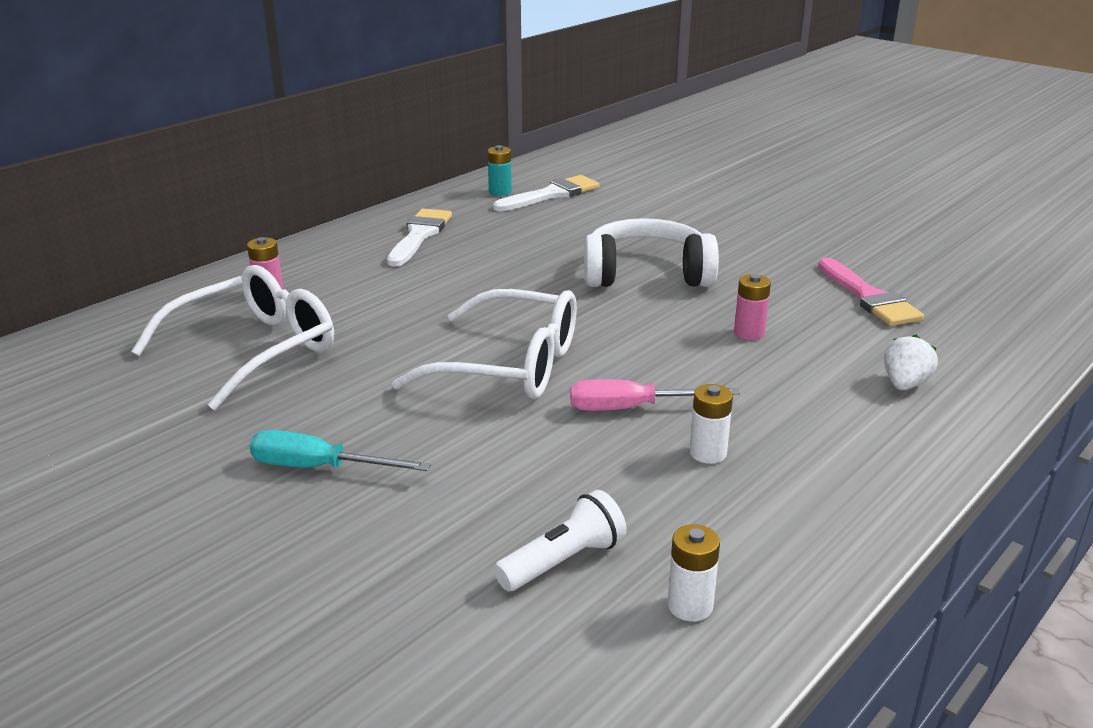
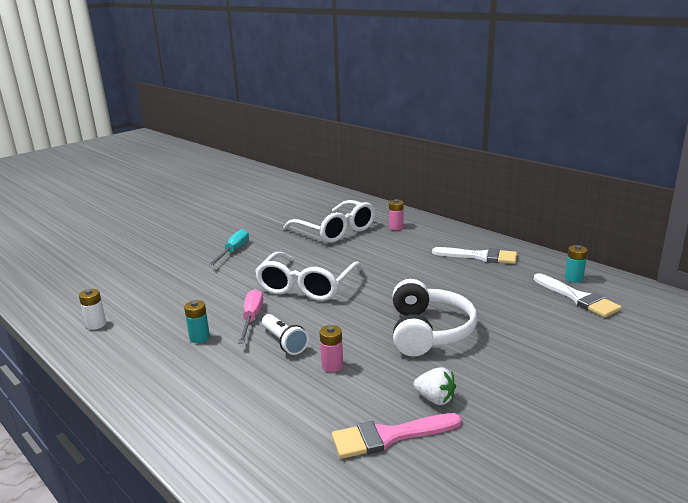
camera: 95 degrees right, 5 degrees down
(563, 561) = (143, 299): white flashlight -> white flashlight (284, 342)
(708, 453) = (199, 337): white battery -> turquoise battery
(904, 384) = (243, 425): white strawberry -> white strawberry (435, 399)

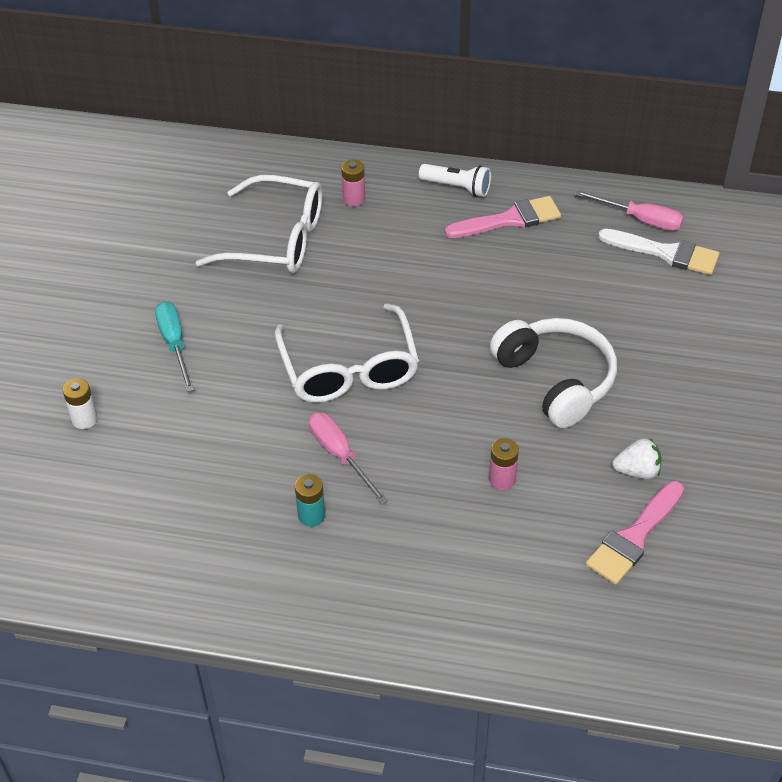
camera: 35 degrees left, 25 degrees up
(96, 324) = (151, 562): white battery -> white battery (84, 419)
(284, 342) = (417, 473): white flashlight -> white flashlight (457, 187)
(480, 256) = (509, 219): white brush -> pink brush
(573, 279) = (640, 219): turquoise battery -> pink screwdriver

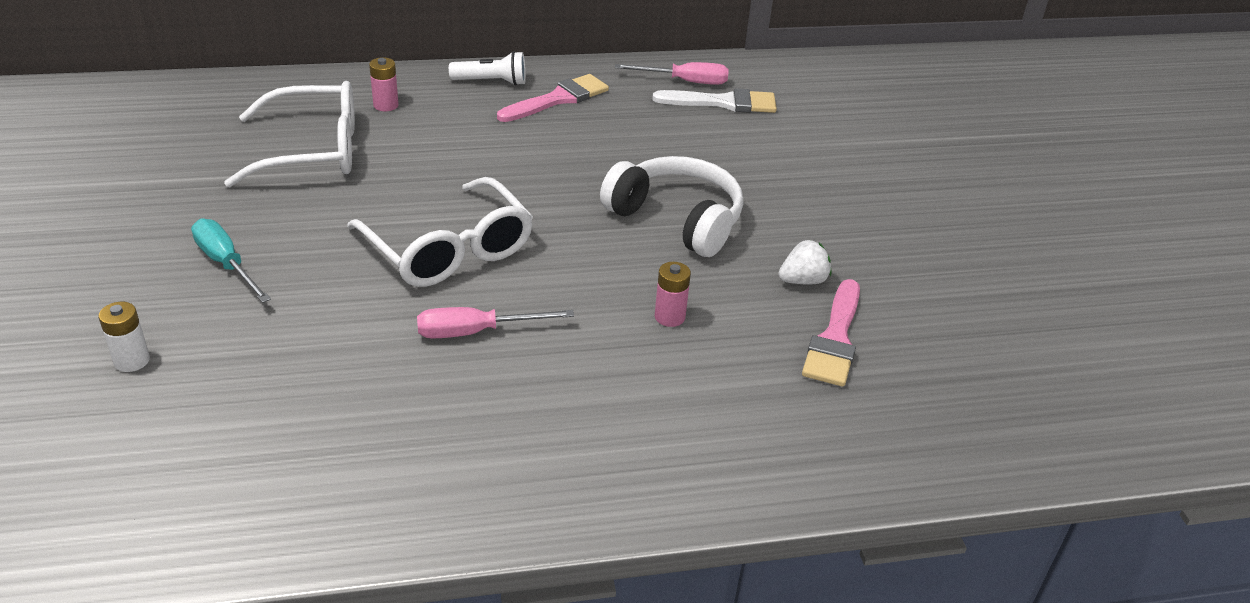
camera: 25 degrees left, 10 degrees down
(311, 515) = (469, 398): turquoise battery -> none
(340, 455) = (476, 332): pink screwdriver -> pink screwdriver turned 45 degrees counterclockwise

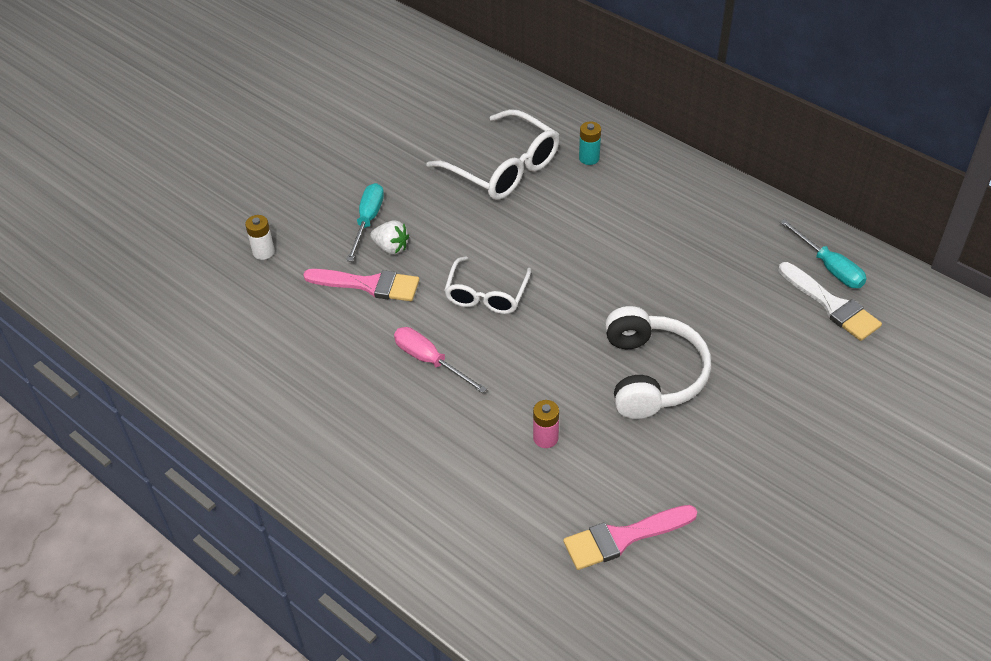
camera: 55 degrees right, 10 degrees up
(386, 105) = (589, 158): pink battery -> turquoise battery
(449, 250) = (486, 295): white glasses -> white glasses, size x0.65
(491, 82) = (683, 180): white flashlight -> none
(558, 99) = (709, 223): pink brush -> pink brush (369, 285)
(685, 82) = (829, 267): pink screwdriver -> turquoise screwdriver
(803, 280) = (667, 483): white strawberry -> white strawberry (391, 247)

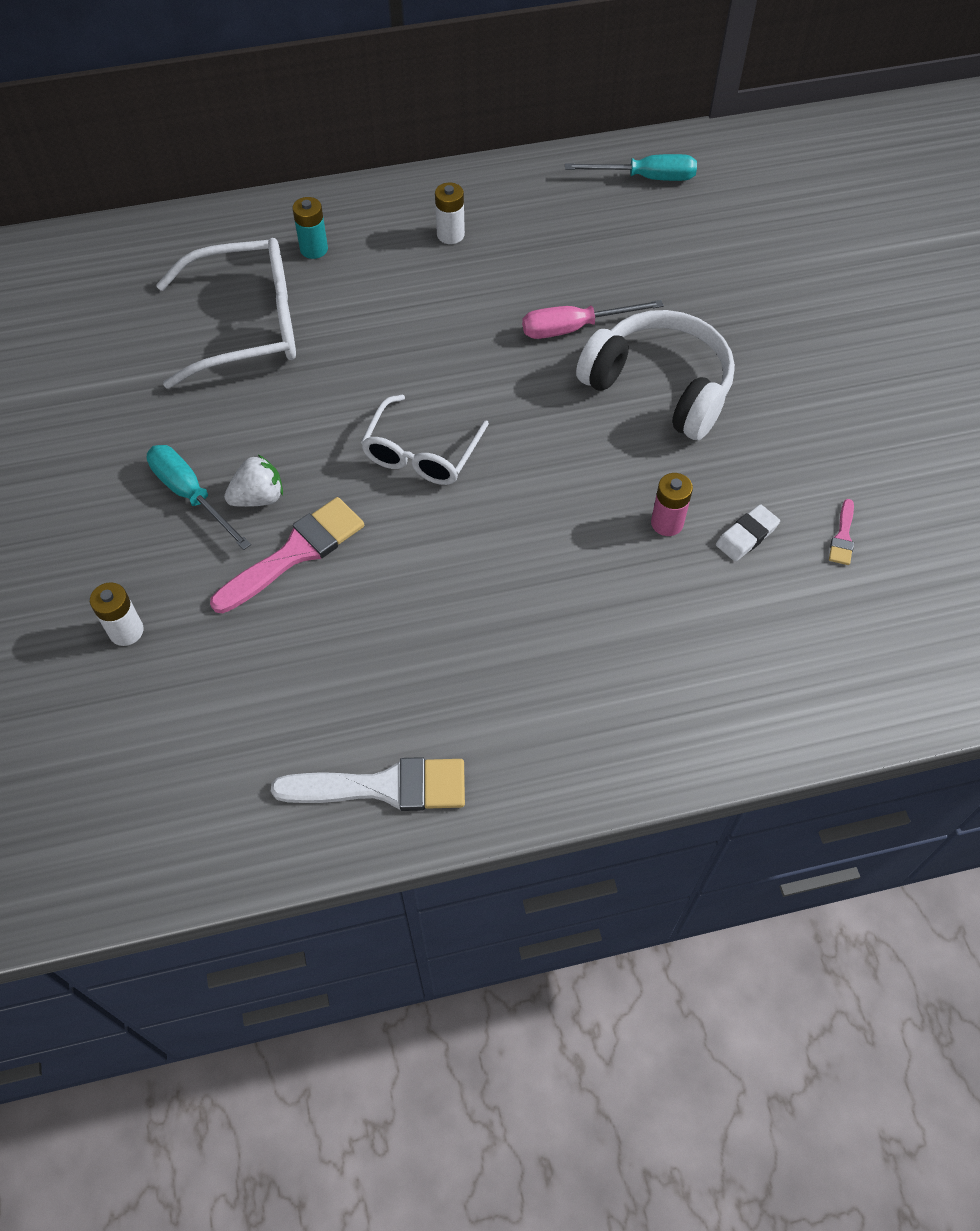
camera: 55 degrees left, 10 degrees up
(430, 361) = (469, 561): pink screwdriver -> pink screwdriver (574, 328)
(486, 295) = (421, 453): white glasses -> white glasses turned 60 degrees clockwise
(574, 484) = (746, 536): none -> white eraser
(623, 537) = (842, 537): pink brush -> pink brush, size x0.47
(668, 207) = (450, 235): none -> white battery
(831, 305) = (693, 207): white brush -> white brush (384, 787)

